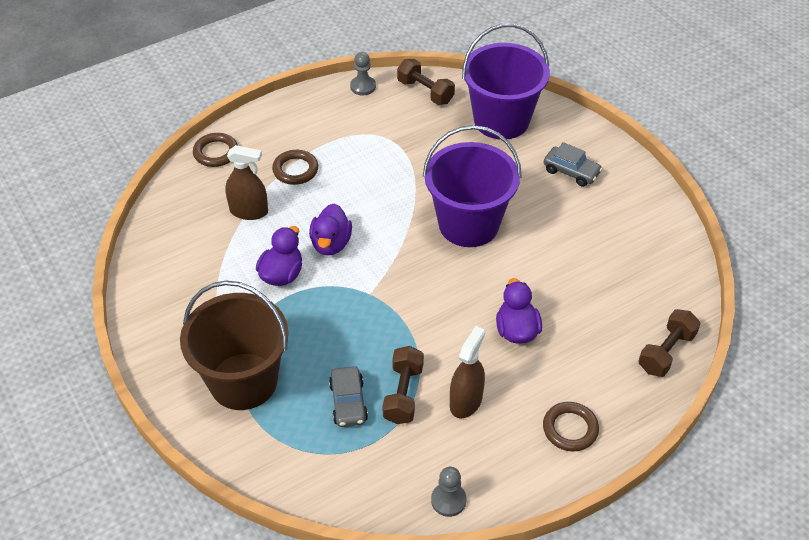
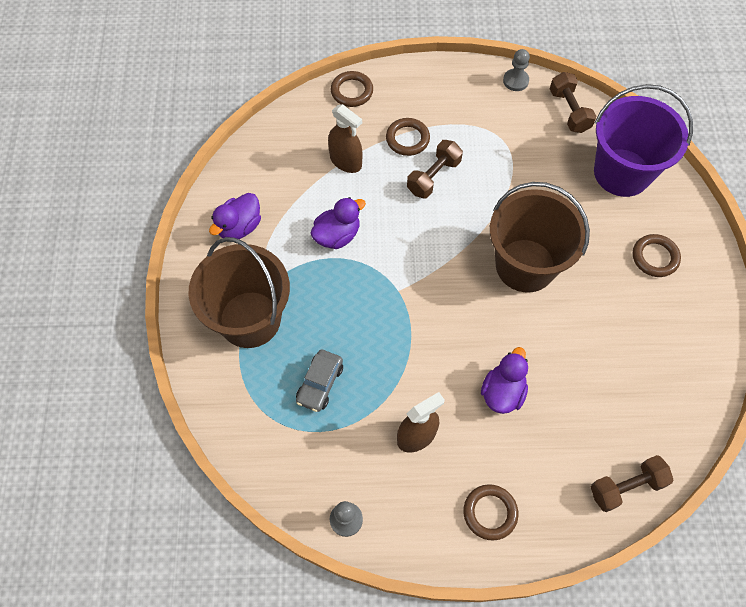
camera: 30 degrees right, 15 degrees up
(331, 244) = (394, 226): purple duck -> purple duck (239, 227)
(403, 394) = (369, 400): brown dumbbell -> brown dumbbell (433, 177)
(468, 224) = (525, 265): purple bucket -> brown bucket
(571, 172) = (655, 257): grey car -> brown ring

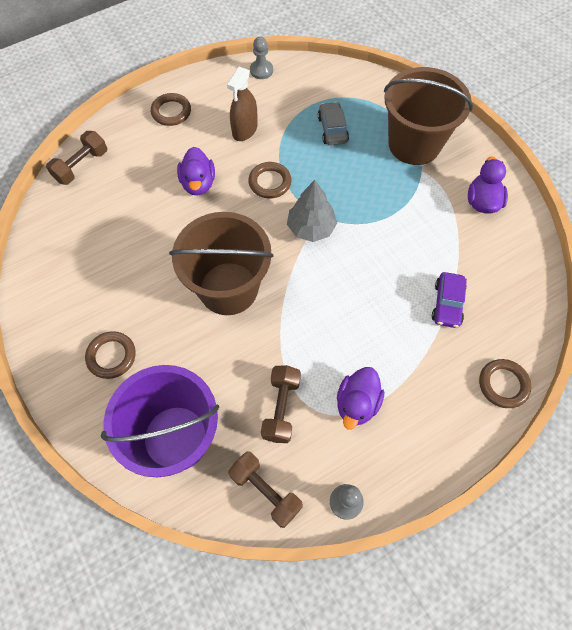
camera: 150 degrees right, 0 degrees up
(337, 235) = (401, 234): purple duck -> purple duck (357, 403)
(346, 161) = (447, 304): brown spray bottle -> purple car
(407, 139) = (409, 359): brown ring -> brown ring (270, 182)
(416, 284) = (311, 228): none -> grey tree
(433, 177) = (358, 331): brown dumbbell -> brown dumbbell (281, 408)

